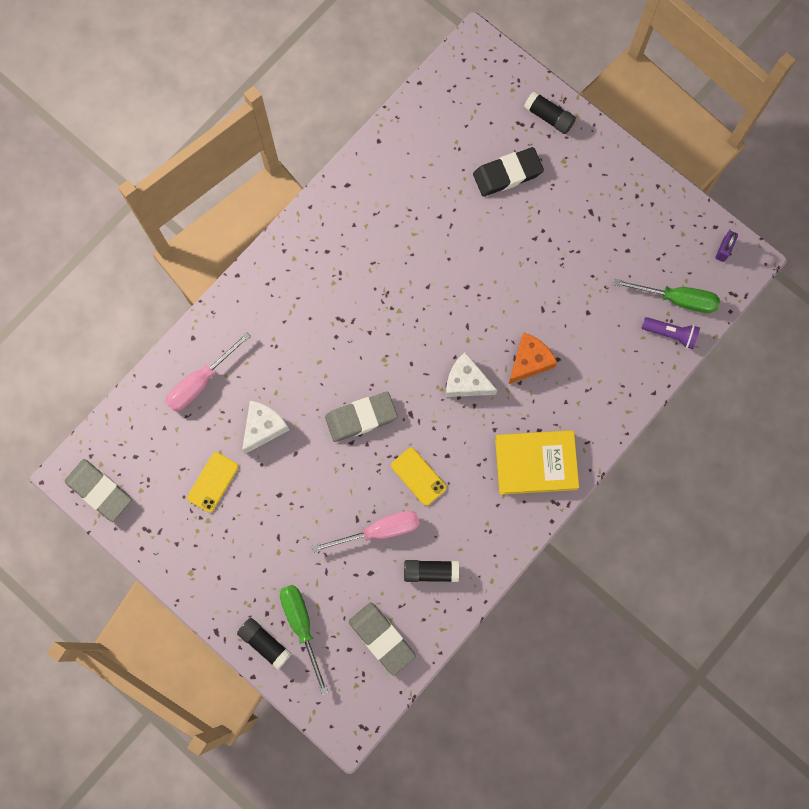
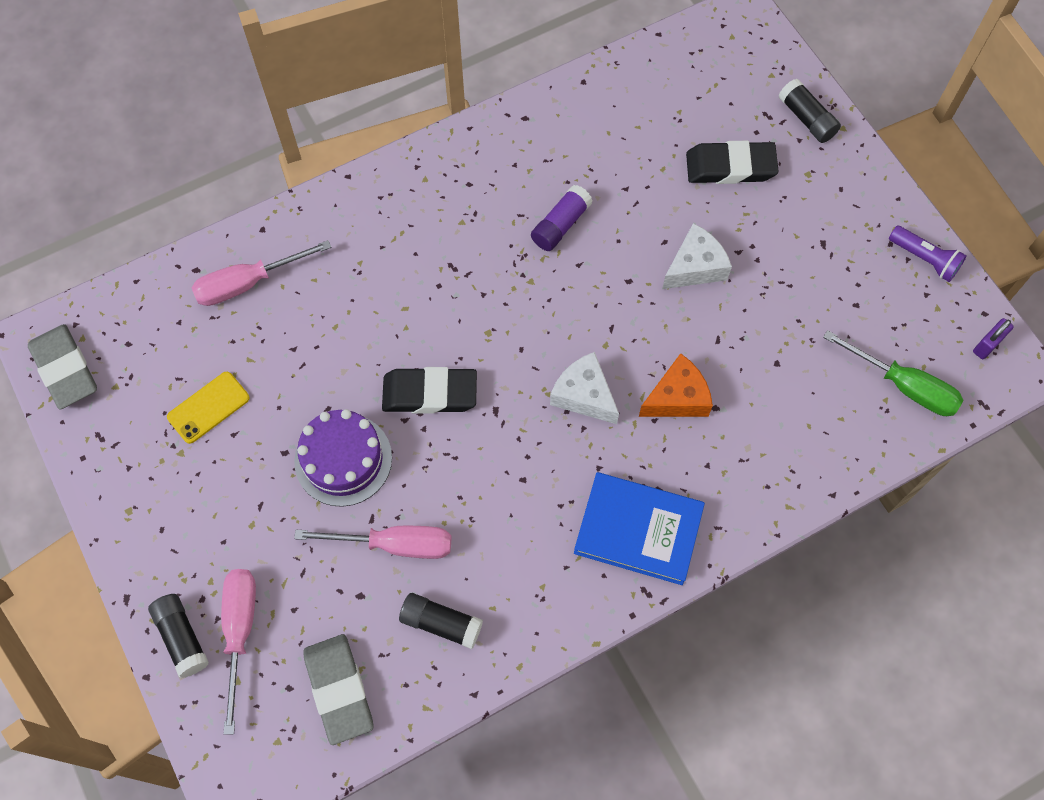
camera: 20 degrees right, 10 degrees down
(263, 427) = (301, 363): white cheese -> white cheese (695, 267)
(301, 626) = (240, 632): green screwdriver -> pink screwdriver
(321, 485) = (343, 459): none -> purple cake
(361, 418) = (430, 393): grey eraser -> black eraser
(404, 261) = (560, 225): none -> purple glue stick
(418, 476) = (474, 492): yellow phone -> none
(535, 463) = (638, 530): yellow book -> blue book
(670, 334) = (880, 427): purple flashlight -> purple flashlight (924, 259)

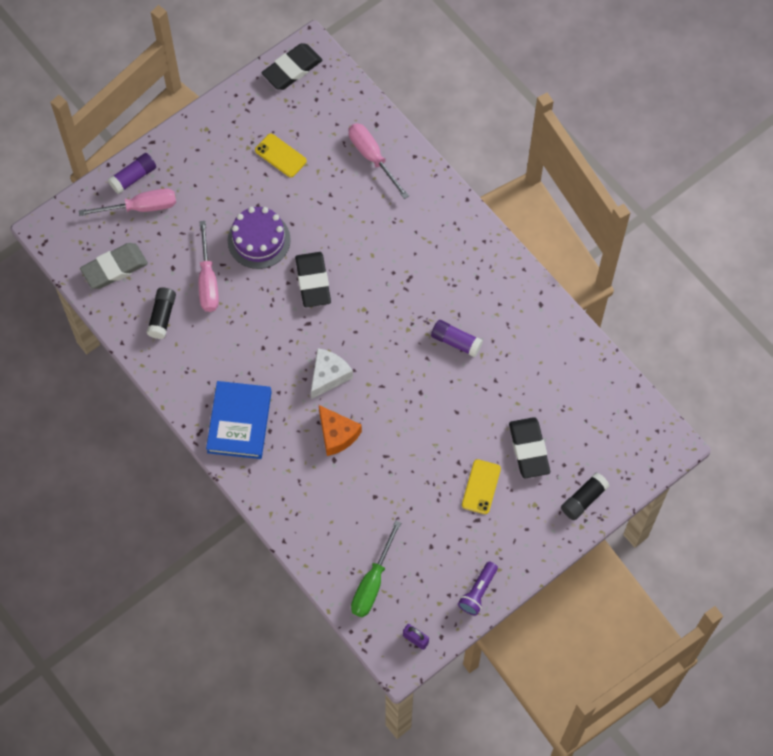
camera: 80 degrees right, 0 degrees up
(65, 369) = (292, 69): grey eraser -> black eraser
(182, 637) = (133, 177): black glue stick -> purple glue stick
(695, 267) = (440, 434): white cheese -> none
(776, 230) = (481, 487): none -> yellow phone

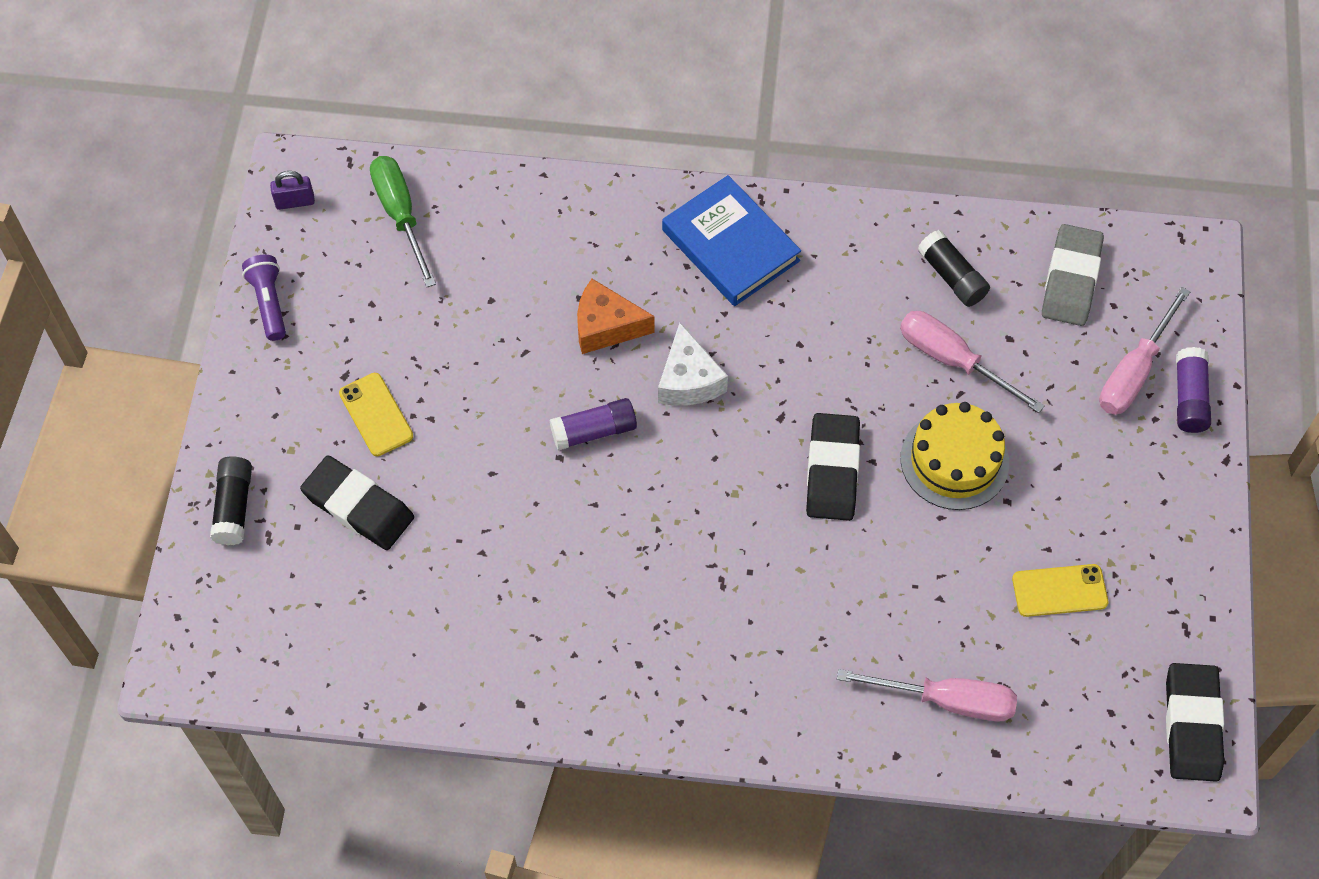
camera: 135 degrees right, 5 degrees down
(259, 240) = (954, 460): purple cake -> yellow cake
(313, 281) = (832, 470): black eraser -> black eraser turned 60 degrees clockwise
(456, 341) = (579, 556): purple glue stick -> purple glue stick (594, 431)

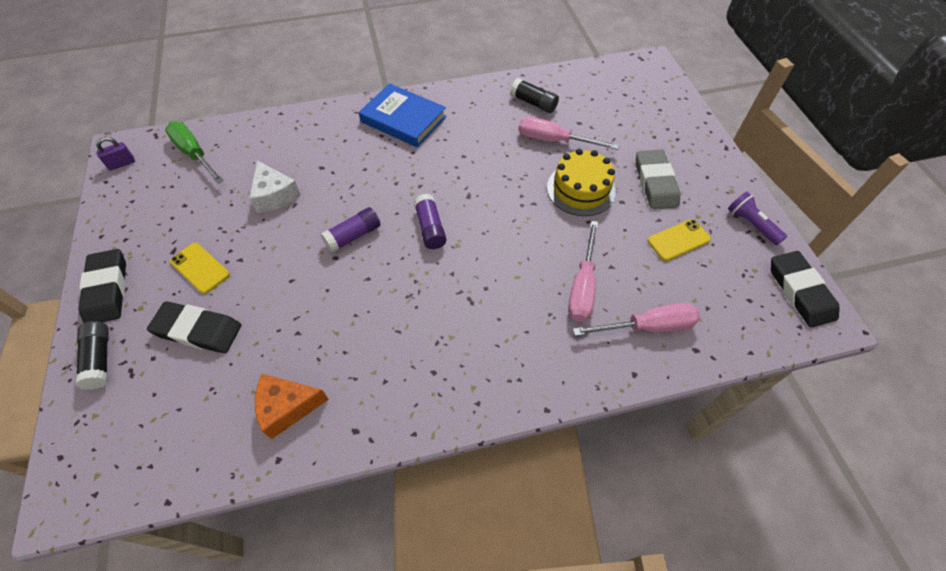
camera: 20 degrees left, 5 degrees down
(269, 303) = (111, 223): purple flashlight -> purple flashlight (751, 224)
(606, 326) = (342, 177): orange cheese -> orange cheese (287, 407)
(688, 380) = (404, 191): white cheese -> white cheese (274, 195)
(832, 470) = (512, 215): black eraser -> black eraser (107, 289)
(1071, 279) = (596, 89): grey eraser -> grey eraser (655, 183)
(1134, 371) = (653, 120): pink screwdriver -> pink screwdriver (582, 286)
(1189, 398) = (688, 124): purple glue stick -> purple glue stick (430, 228)

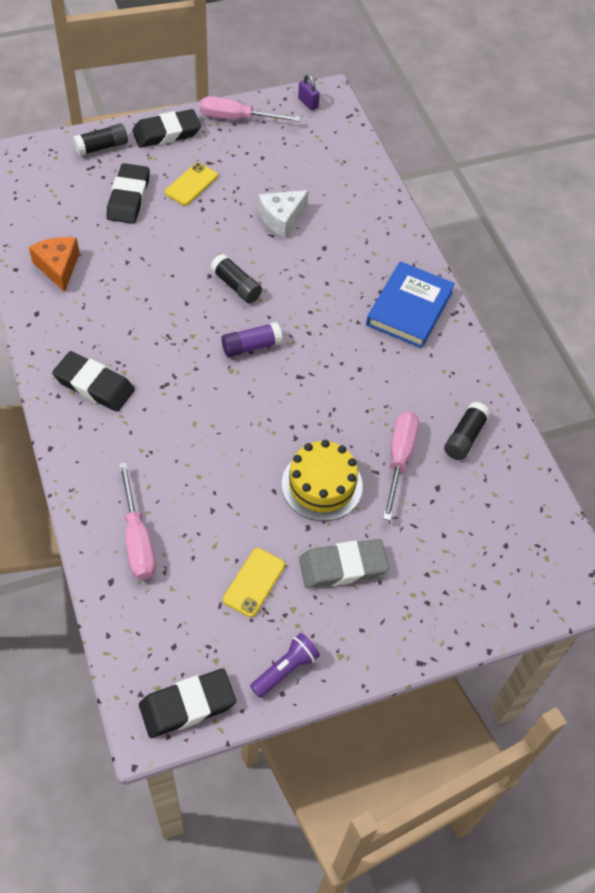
camera: 80 degrees right, 0 degrees up
(194, 154) = (328, 149): green screwdriver -> none
(353, 236) = (236, 286): purple glue stick -> black glue stick
(466, 366) = (94, 385): none -> black eraser
(582, 286) = (185, 481): pink screwdriver -> pink screwdriver (237, 118)
(678, 240) = (254, 582): yellow phone -> yellow phone turned 60 degrees clockwise

